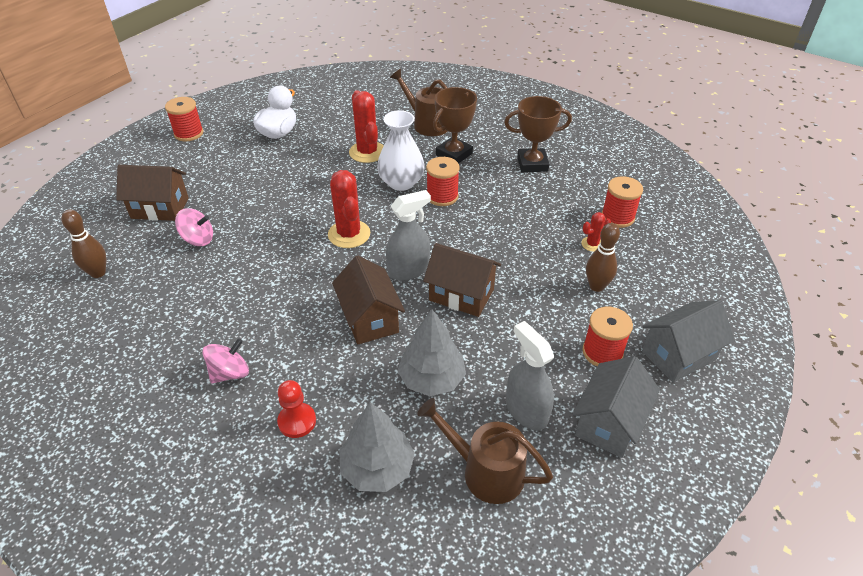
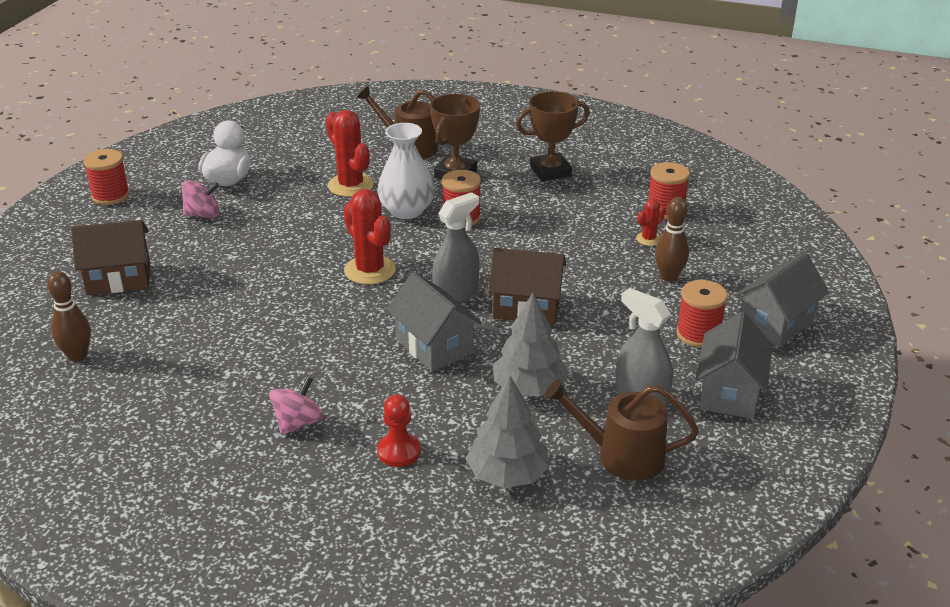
camera: 15 degrees left, 10 degrees down
(198, 239) = (187, 303): pink spinning top -> pink spinning top (203, 214)
(370, 319) = (434, 346): brown house -> grey house

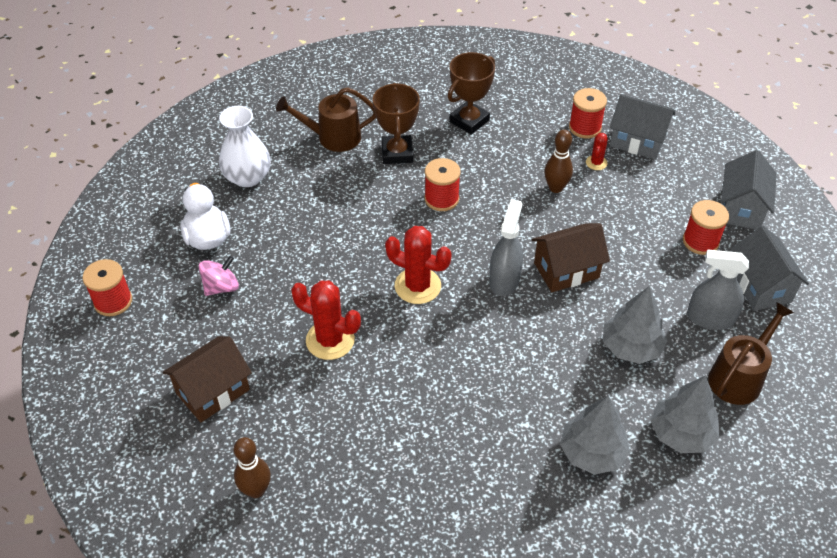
camera: 30 degrees left, 15 degrees up
(298, 423) = (497, 464): pink spinning top -> none
(350, 185) = (321, 201): red cactus -> red cactus (330, 340)
(399, 451) = (592, 452): red pawn -> grey tree
(407, 210) = (392, 209): white vase -> white vase (247, 177)
(434, 346) = (532, 340): grey house -> grey house (637, 141)
(622, 456) = (739, 377): brown watering can -> brown watering can turned 150 degrees clockwise
(669, 277) = (639, 195): brown bowling pin -> brown bowling pin (555, 188)

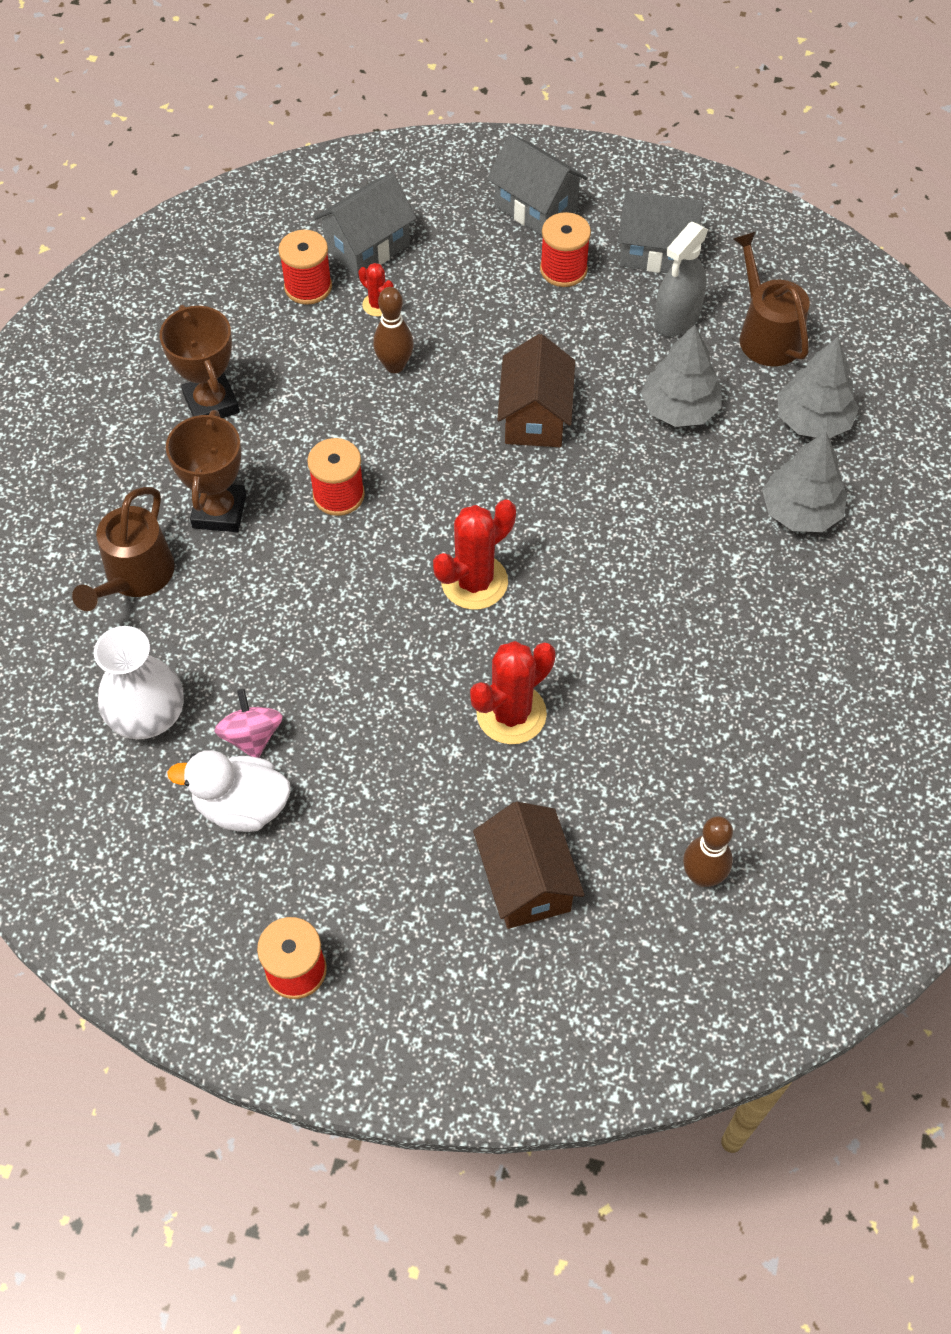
camera: 65 degrees left, 10 degrees up
(221, 287) = (347, 816): pink spinning top -> pink spinning top (252, 736)
(397, 153) = (219, 511): brown trophy -> brown trophy turned 75 degrees clockwise
(504, 280) = (515, 486): grey spray bottle -> none

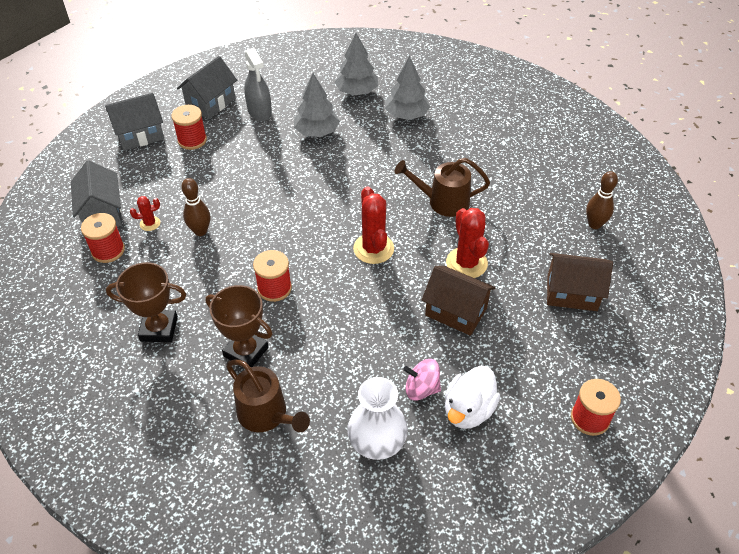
camera: 65 degrees left, 10 degrees down
(535, 417) = (281, 186): brown house -> brown house (456, 312)
(766, 334) = (294, 87): brown watering can -> brown watering can (443, 202)

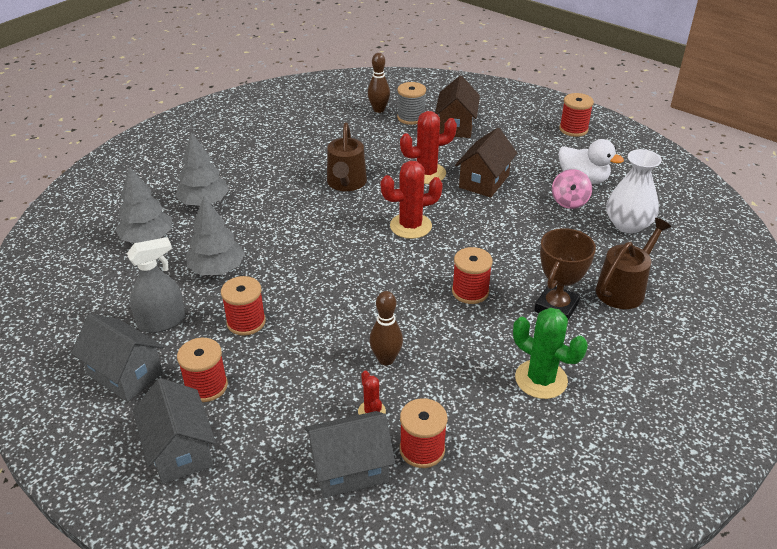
camera: 90 degrees left, 10 degrees down
(159, 329) = (541, 379): brown trophy -> green cactus
(253, 153) = (246, 322): none -> red spool
(583, 252) = (411, 117): none -> grey spool

